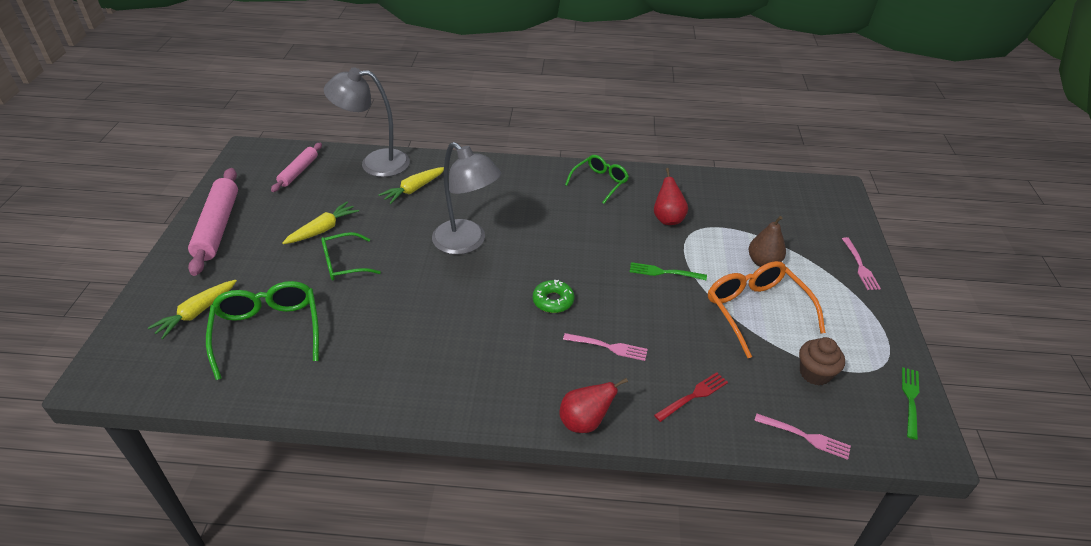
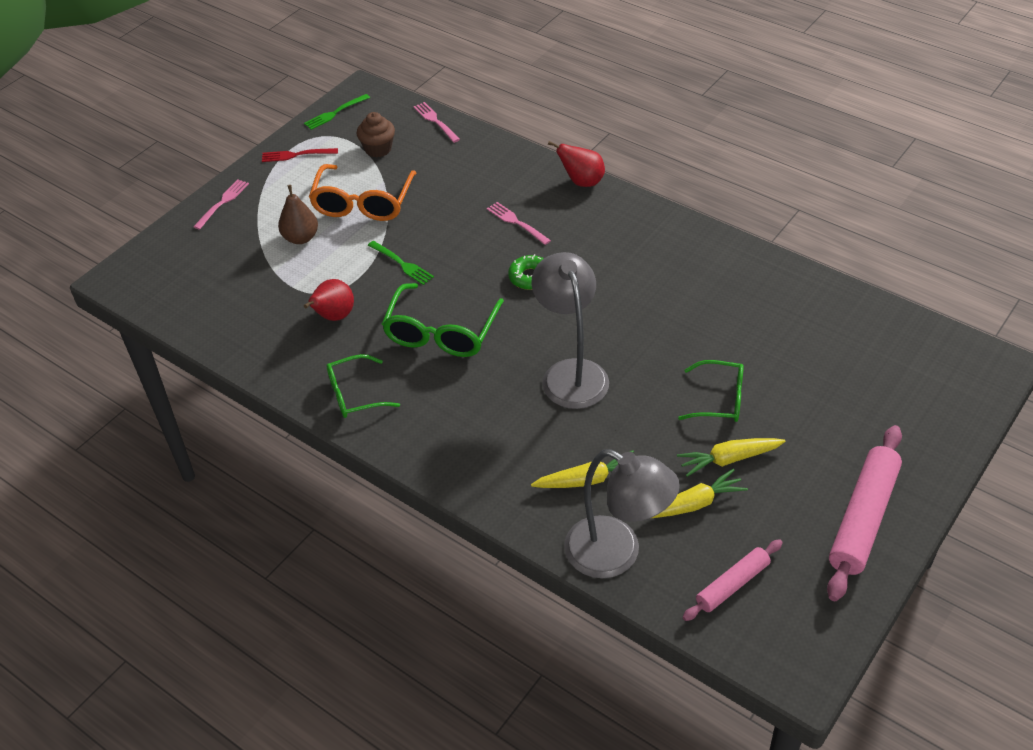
camera: 145 degrees left, 5 degrees up
(197, 313) = (894, 399): yellow carrot -> yellow carrot (693, 504)
(268, 331) = (821, 350): green glasses -> green glasses (441, 333)
(693, 396) = (485, 168): red fork -> red fork (296, 155)

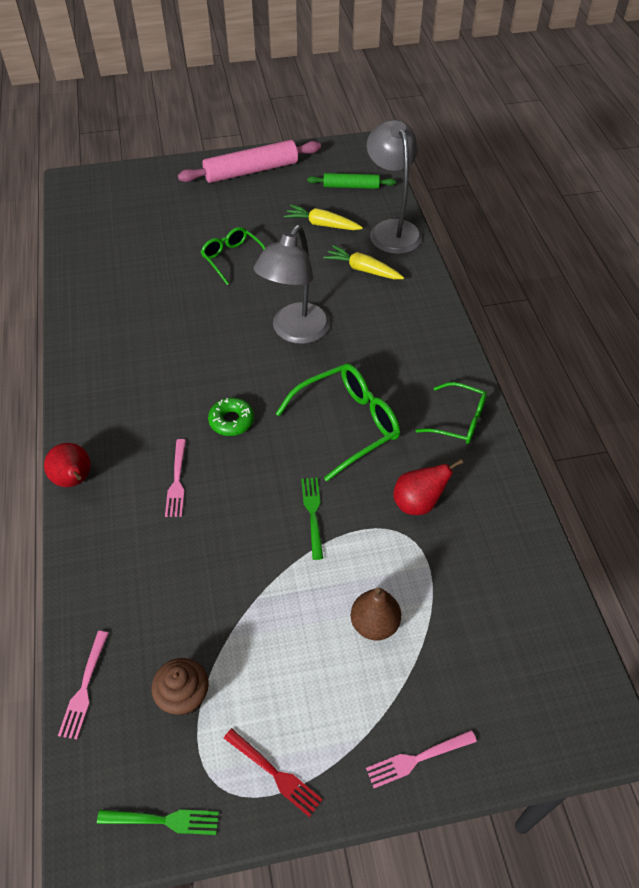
camera: 140 degrees left, 5 degrees up
(363, 203) = (276, 621): orange glasses -> none
(729, 459) = (273, 230): yellow carrot -> none
(732, 585) = (351, 186): pink rolling pin -> green rolling pin

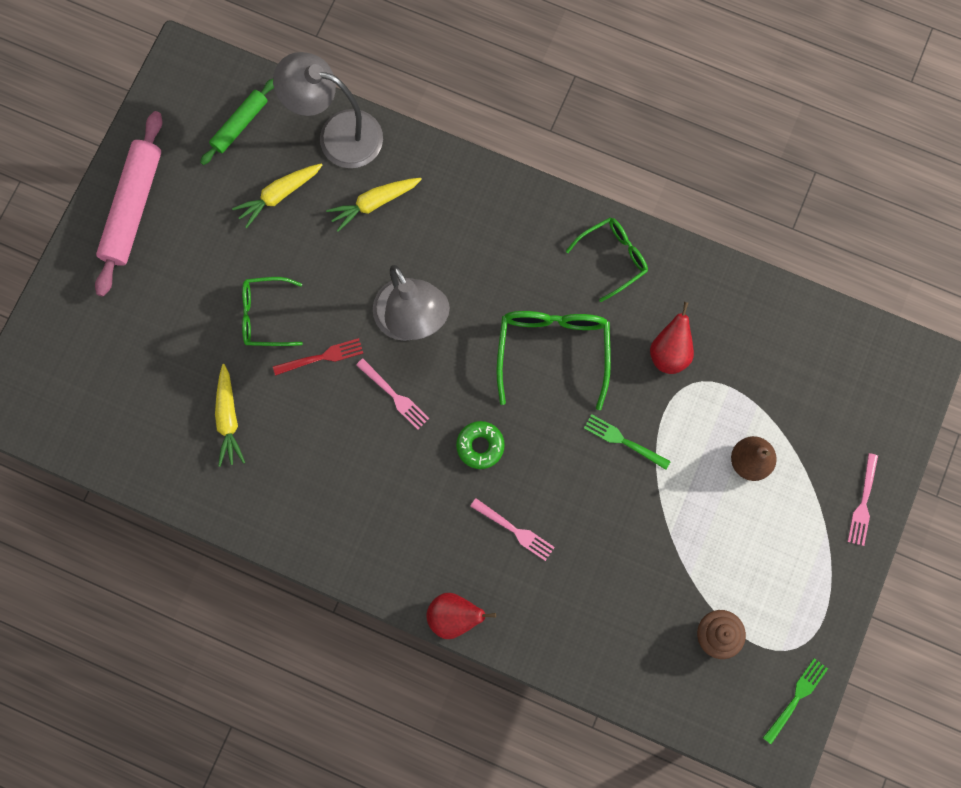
camera: 55 degrees left, 25 degrees up
(84, 688) = (661, 703): pink fork -> pink fork (394, 395)
(143, 277) = (228, 418): none -> yellow carrot
(274, 773) = (812, 604): red fork -> red fork (321, 357)

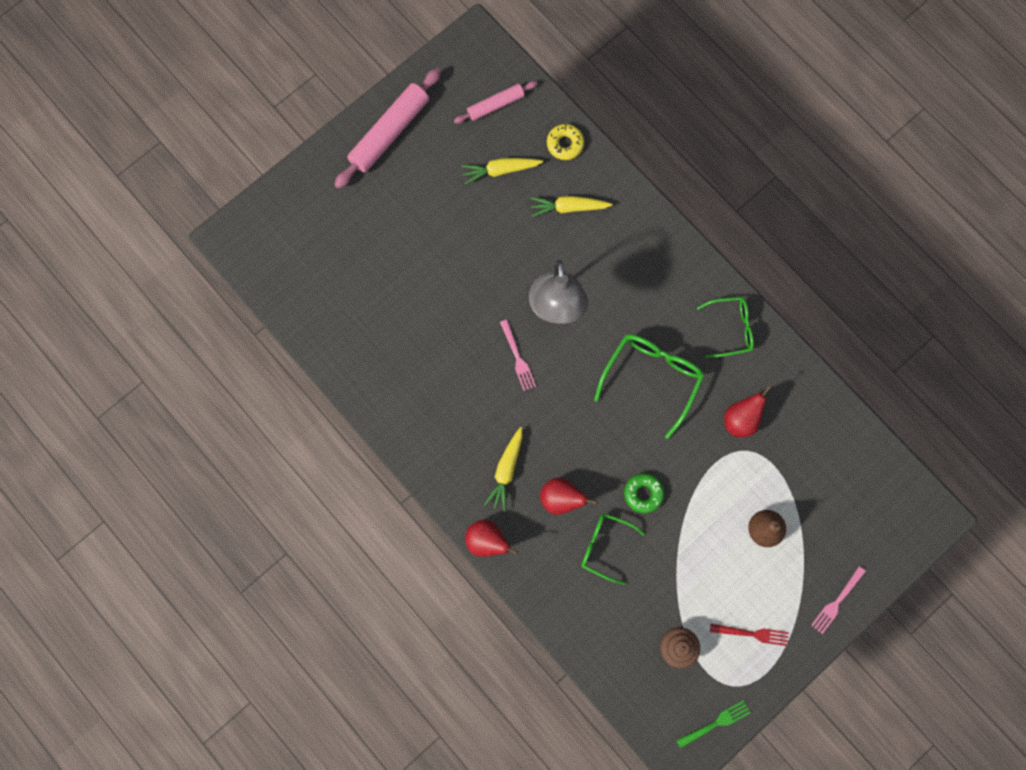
camera: 25 degrees right, 0 degrees up
(228, 418) = (388, 319): yellow carrot -> yellow carrot (506, 470)
(240, 125) = (495, 105): green rolling pin -> pink rolling pin
(265, 315) = (449, 255): green glasses -> green glasses (605, 546)
(321, 357) = (477, 305): red fork -> red fork (752, 634)
(337, 135) = (565, 144): grey lamp -> yellow donut
(480, 446) = (564, 424): green donut -> green donut (643, 493)
(514, 530) = (561, 499): pink fork -> red pear
(623, 441) = (674, 470): green fork -> none

